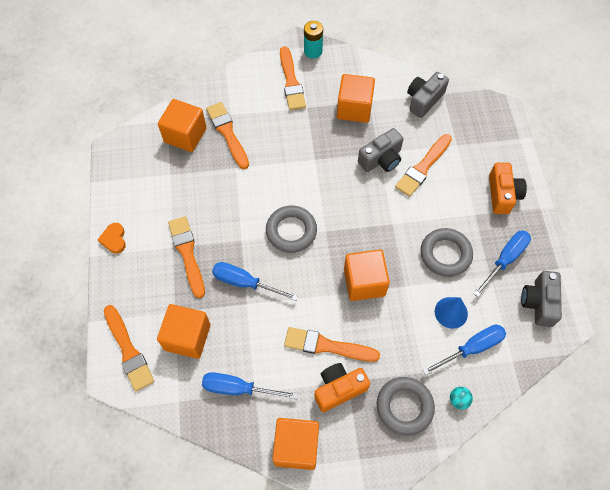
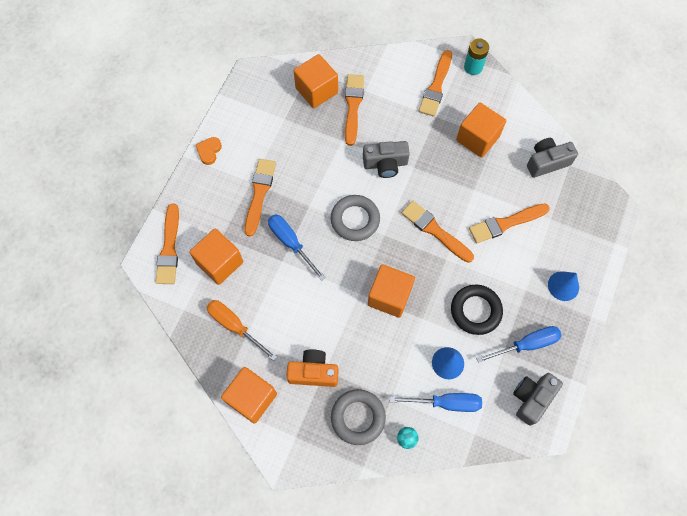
camera: 30 degrees right, 5 degrees up
(238, 388) = (235, 326): blue screwdriver -> orange screwdriver
(327, 346) = (325, 332): orange brush -> orange brush (435, 230)
(381, 159) = (472, 197): grey camera -> grey camera (385, 164)
(445, 254) = (475, 311): grey ring -> black ring
(502, 194) = (563, 286): orange camera -> blue cone

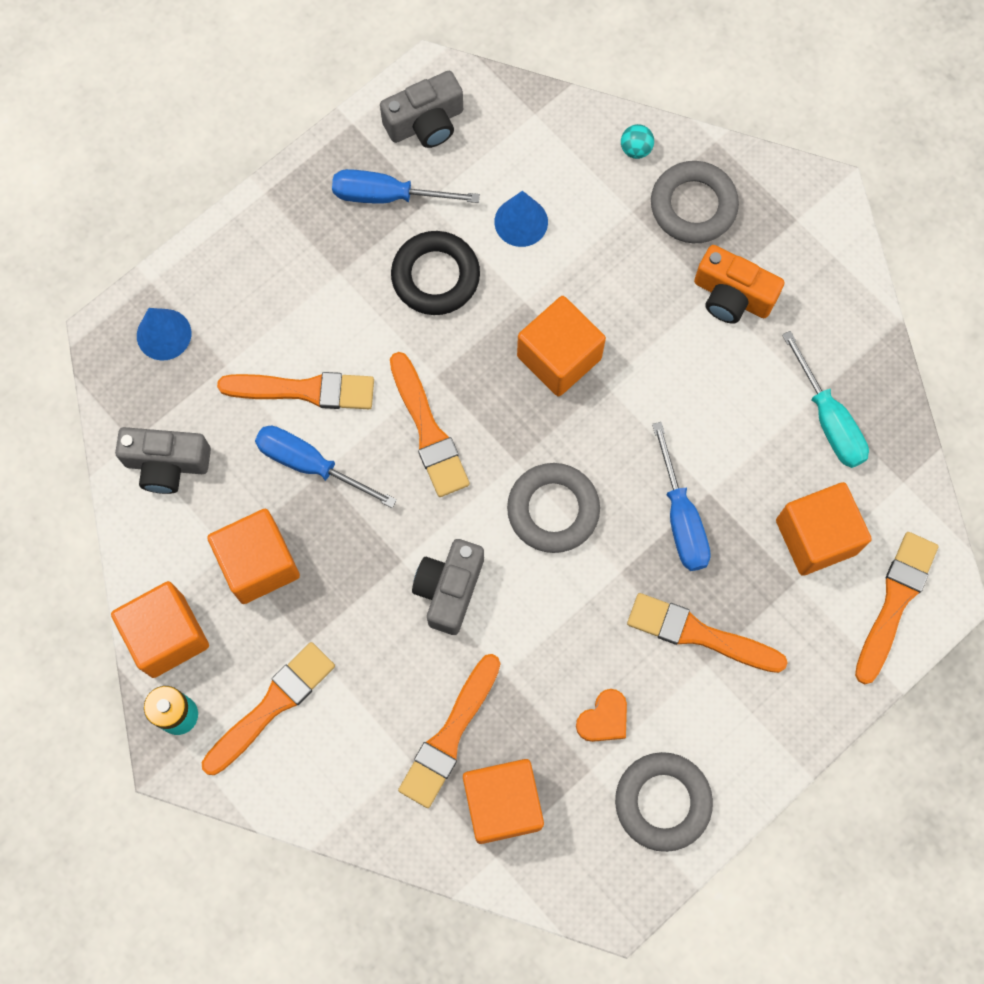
camera: 155 degrees left, 5 degrees up
(209, 151) = (760, 764): orange heart -> orange heart (604, 718)
(235, 326) = (828, 419): orange screwdriver -> turquoise screwdriver
(247, 119) = (662, 802): none -> grey ring
(252, 398) = (841, 300): orange cube -> orange cube (167, 635)
(259, 193) = (699, 634): orange brush -> orange brush turned 75 degrees clockwise
(385, 164) = (449, 589): grey camera -> grey camera turned 90 degrees counterclockwise
(446, 403) = (553, 170): blue screwdriver -> blue screwdriver (310, 464)
(563, 286) = (276, 253): blue cone -> blue cone (164, 334)

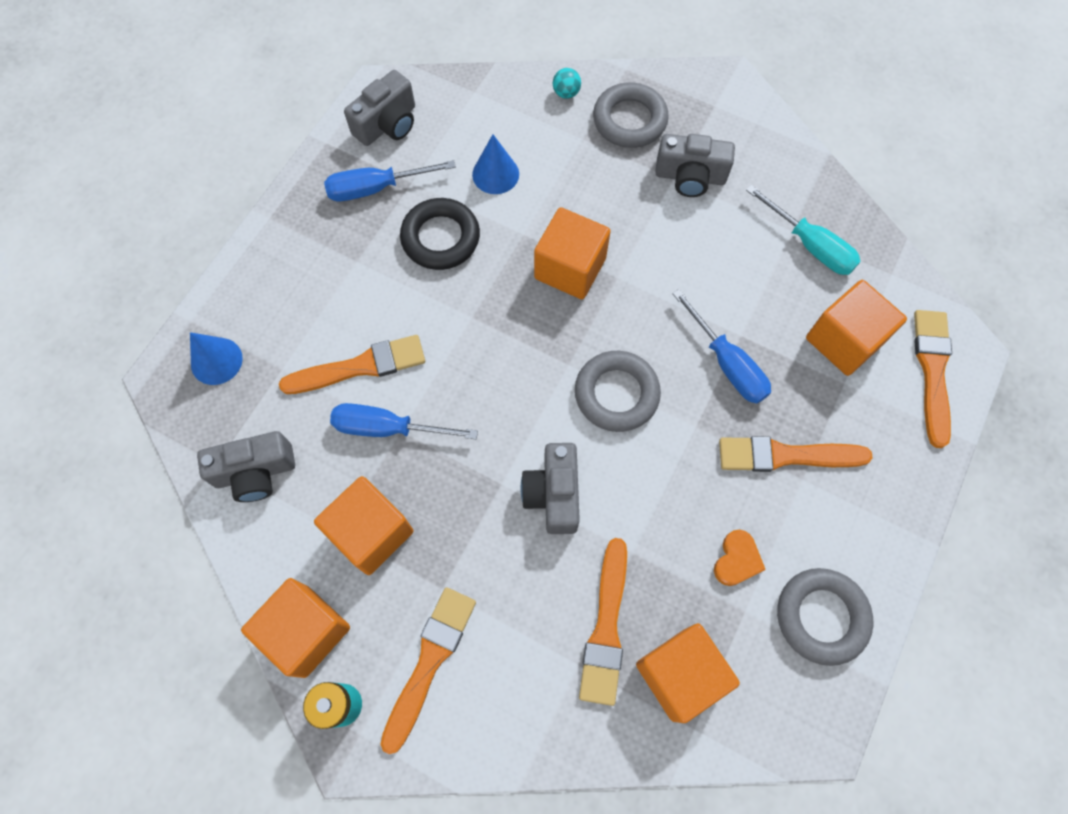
camera: 20 degrees left, 5 degrees down
(428, 430) = (482, 364): orange brush -> none
(732, 296) = (690, 177): orange camera -> grey camera

